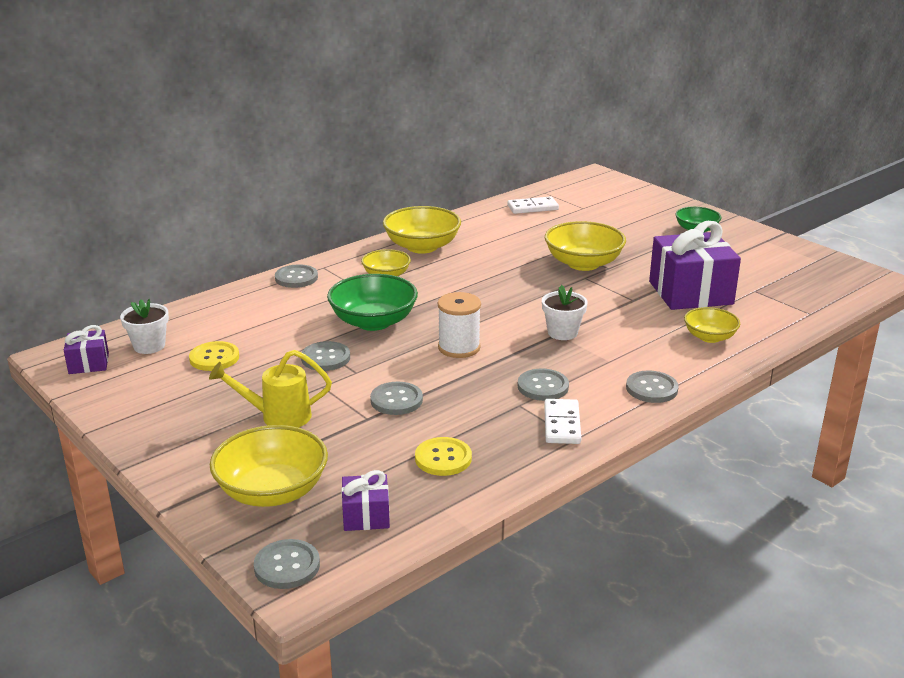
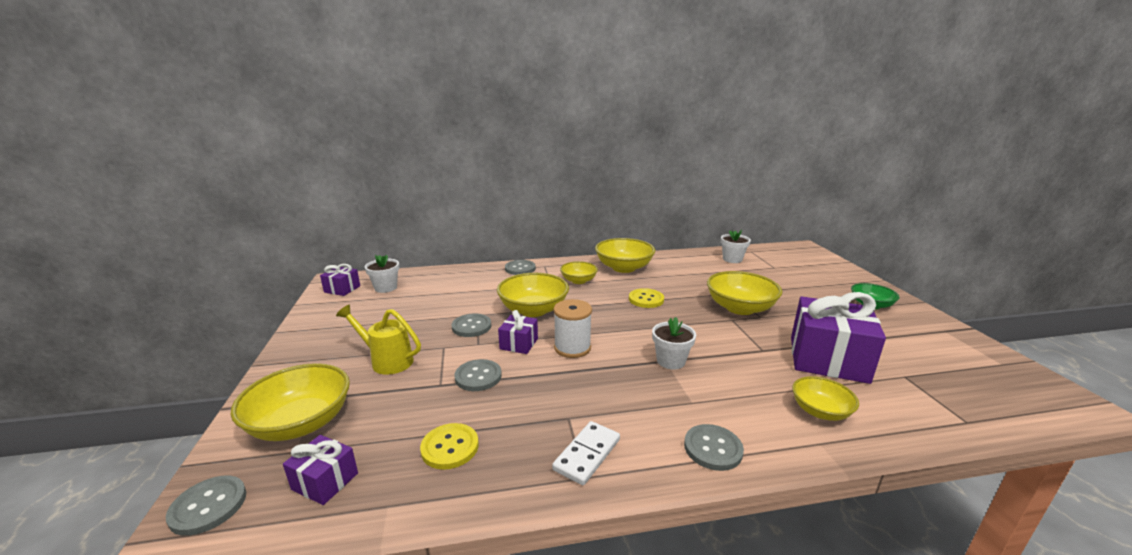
camera: 30 degrees right, 5 degrees down
(214, 358) = (408, 306): yellow button -> yellow button (646, 299)
(373, 322) = (533, 310): green bowl -> yellow bowl
(400, 359) = (519, 344): none -> purple gift
(532, 207) = (732, 259): white domino -> white flower pot
(543, 386) = (606, 407): grey button -> none

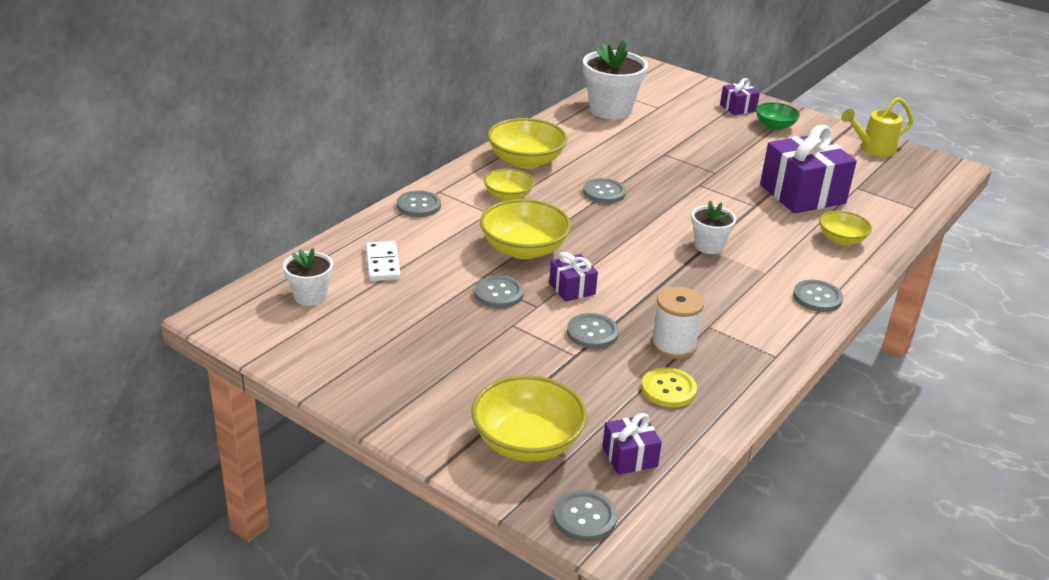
camera: 45 degrees left, 10 degrees up
(342, 289) = (257, 322): purple gift -> purple gift (738, 108)
(387, 361) = (487, 362): yellow watering can -> yellow watering can (873, 149)
(572, 348) = (621, 270): white spool -> white spool (673, 345)
(587, 454) = (757, 342): white domino -> white domino (382, 264)
(646, 299) = (604, 192): yellow button -> grey button
(732, 259) = (610, 110): white flower pot -> white flower pot, size x1.78
(740, 308) = (690, 169): yellow bowl -> none

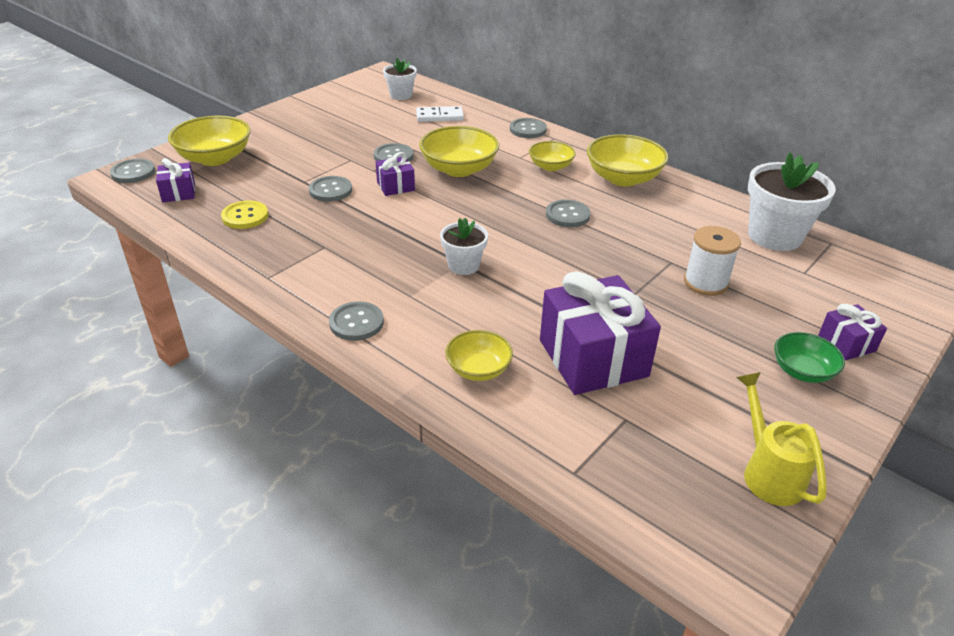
camera: 95 degrees right, 5 degrees up
(673, 345) = (301, 225): white spool -> white spool (705, 283)

